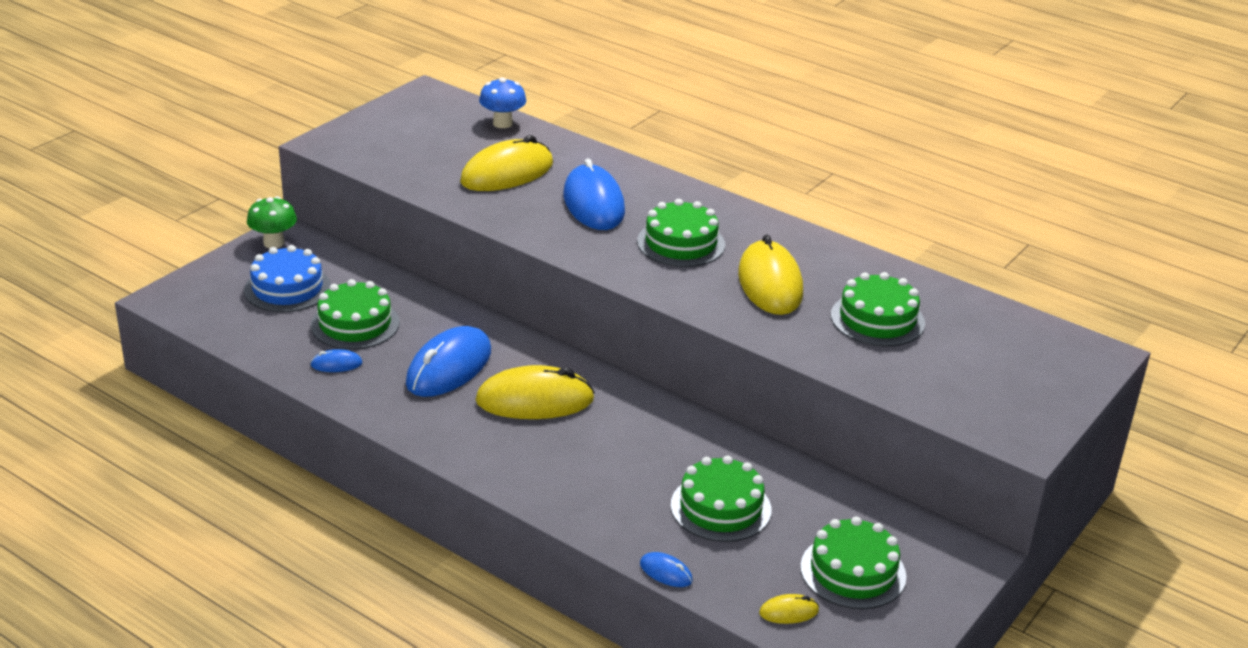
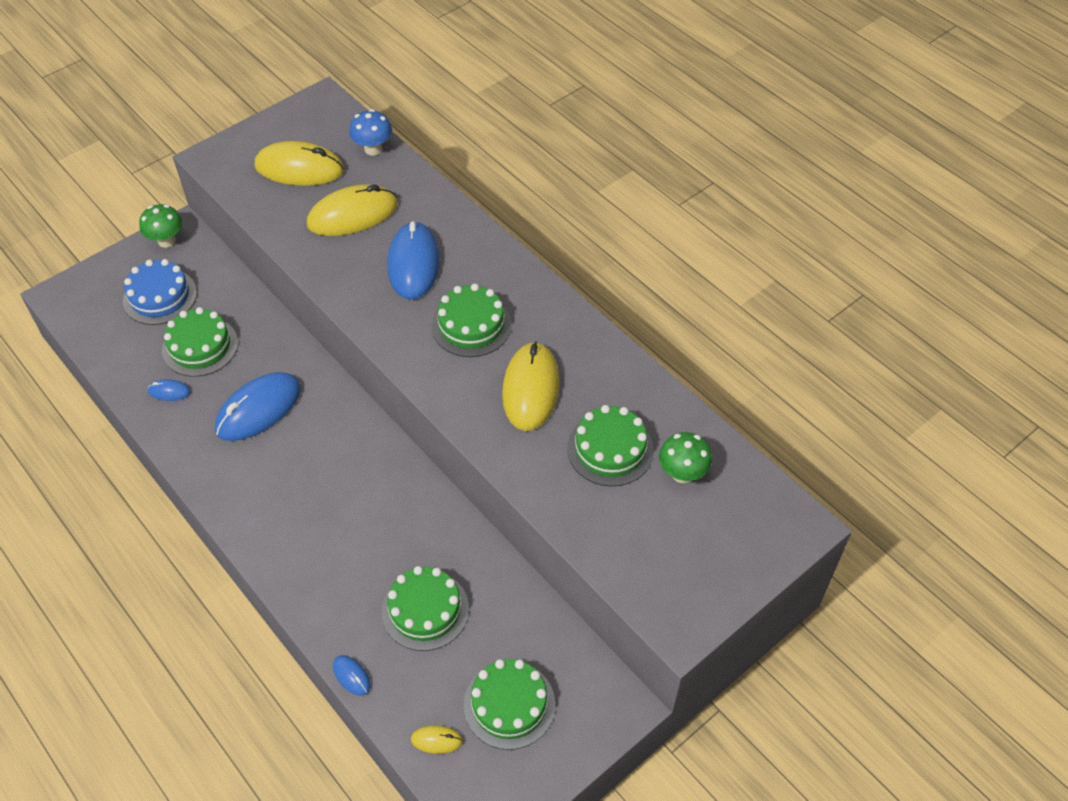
camera: 15 degrees right, 20 degrees up
(535, 400) = (315, 459): yellow mouse -> yellow mouse (299, 168)
(960, 329) = (682, 473): none -> green mushroom

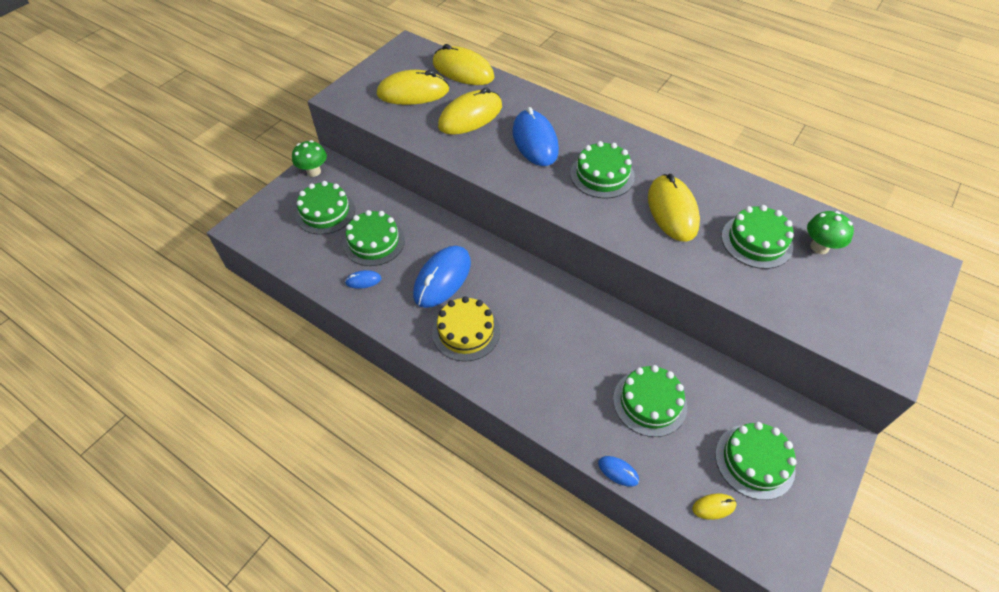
camera: 15 degrees left, 0 degrees up
(160, 296) = (325, 212): blue cake -> green cake
(257, 479) = (466, 331): none -> yellow cake
(373, 149) = (463, 70): blue mushroom -> yellow mouse

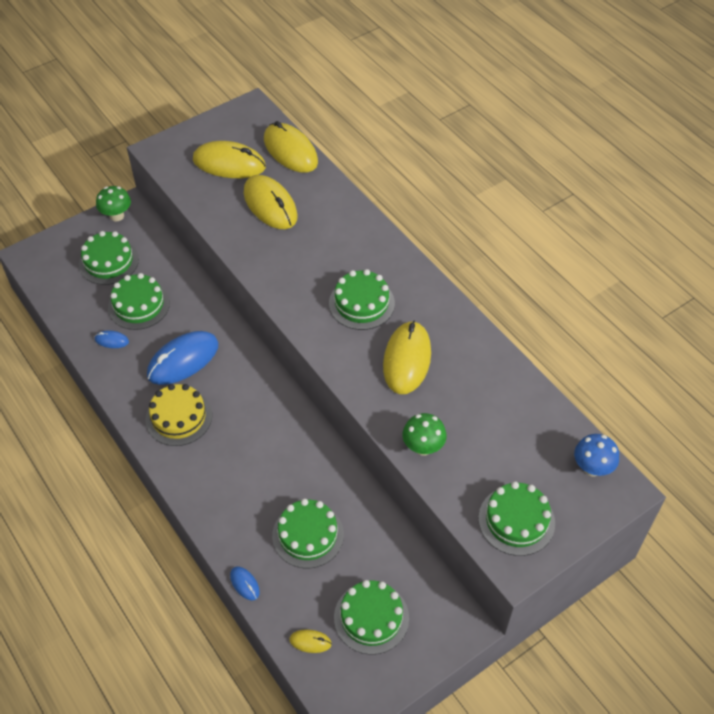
camera: 20 degrees right, 0 degrees up
(470, 116) = (270, 205): yellow mouse -> yellow mouse turned 75 degrees clockwise
(535, 141) = (317, 249): blue mouse -> none
(756, 241) = (469, 414): green cake -> green cake (516, 520)
(819, 247) = (527, 439): green mushroom -> green mushroom (423, 447)
(889, 255) = (592, 468): none -> blue mushroom

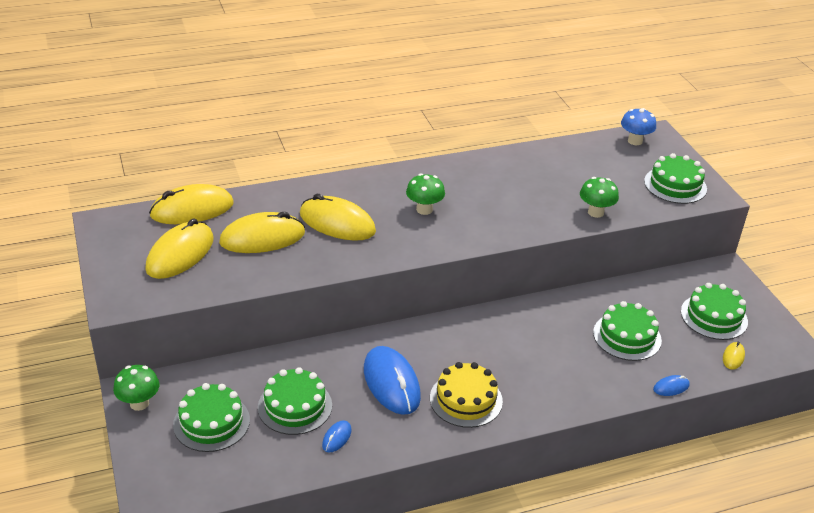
camera: 75 degrees left, 15 degrees down
(361, 303) = (424, 209): green cake -> green mushroom
(407, 359) = (500, 199): yellow mouse -> yellow mouse (337, 223)

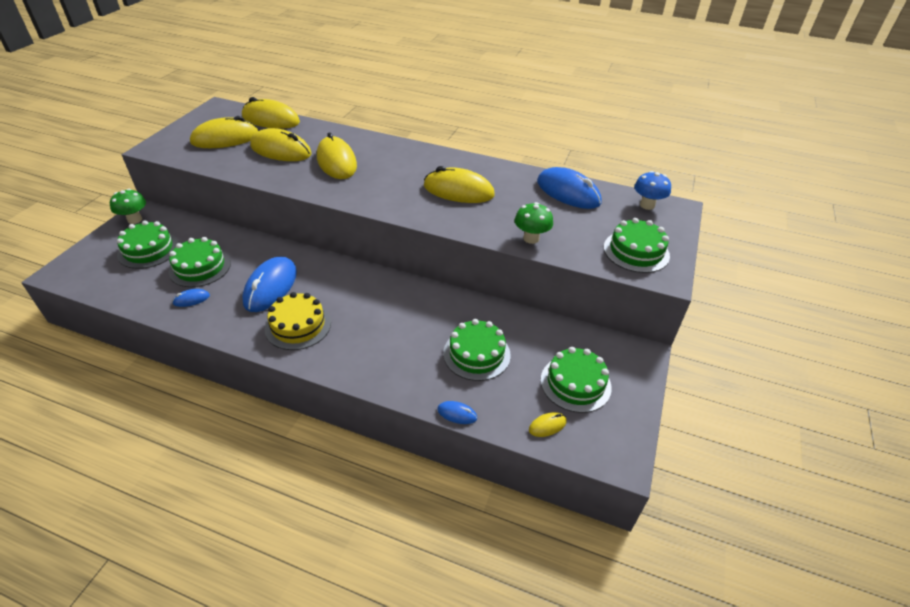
camera: 40 degrees right, 5 degrees up
(424, 209) = (404, 179): green mushroom -> none
(485, 198) = (458, 191): none -> yellow mouse
(568, 157) = (568, 192): none -> blue mouse

